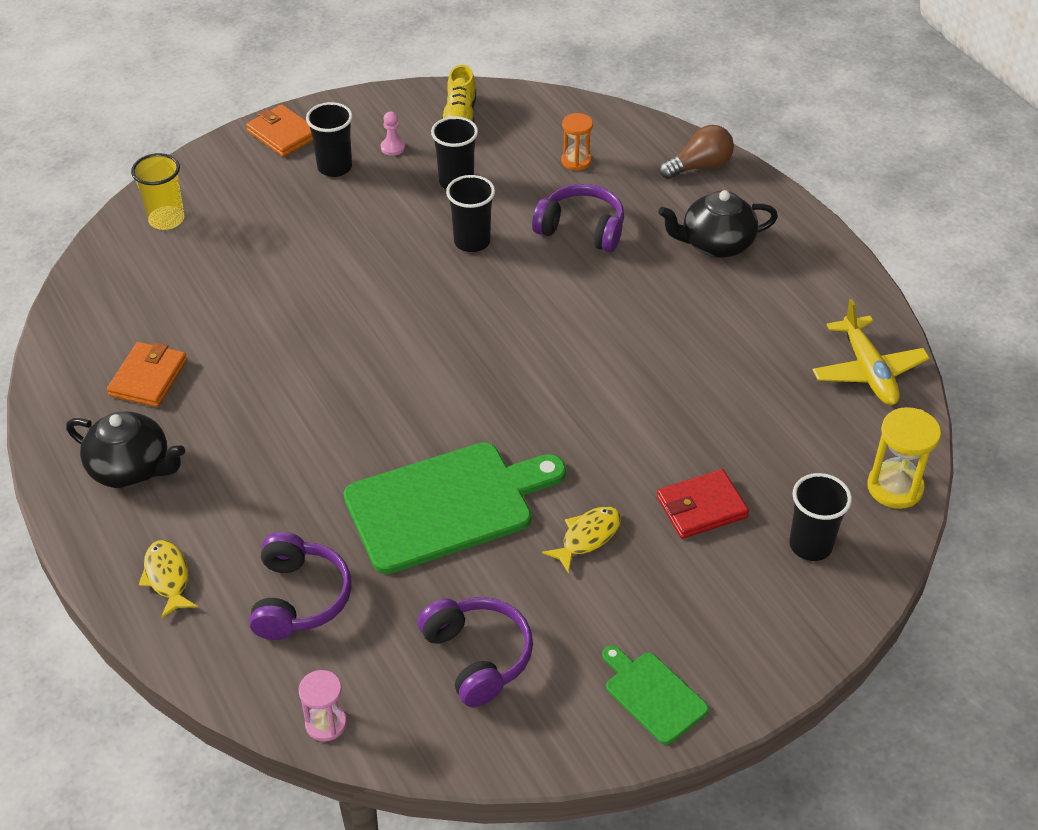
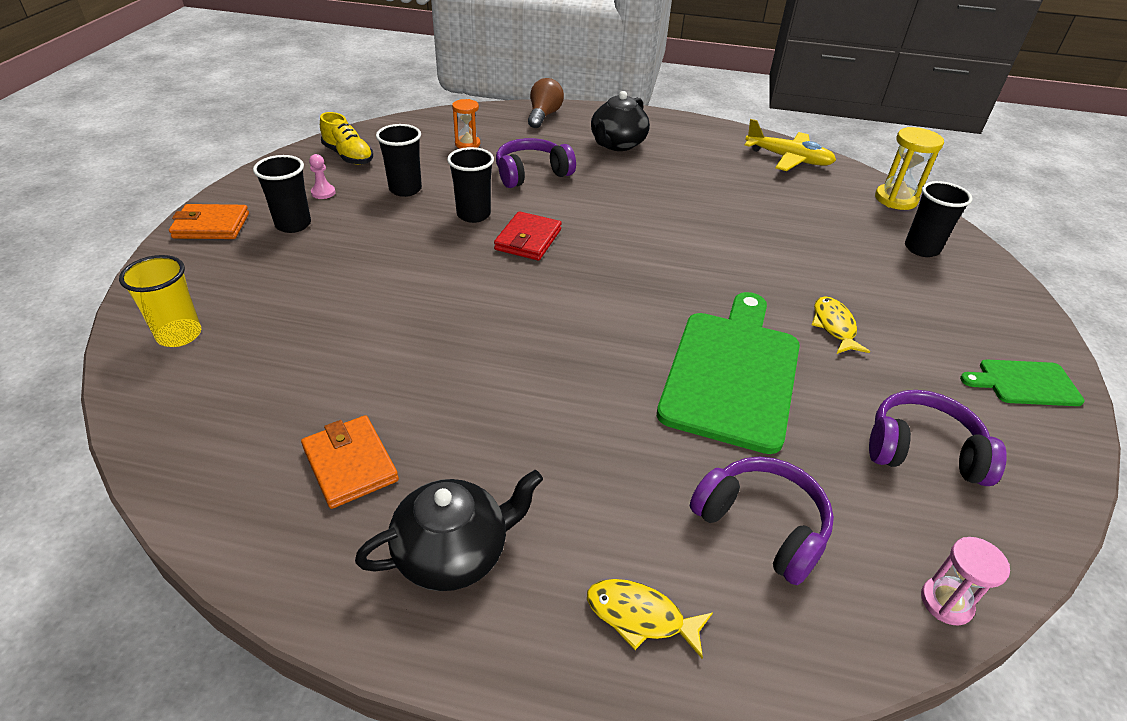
camera: 50 degrees left, 5 degrees down
(701, 507) = (849, 267): red wallet -> red wallet (528, 240)

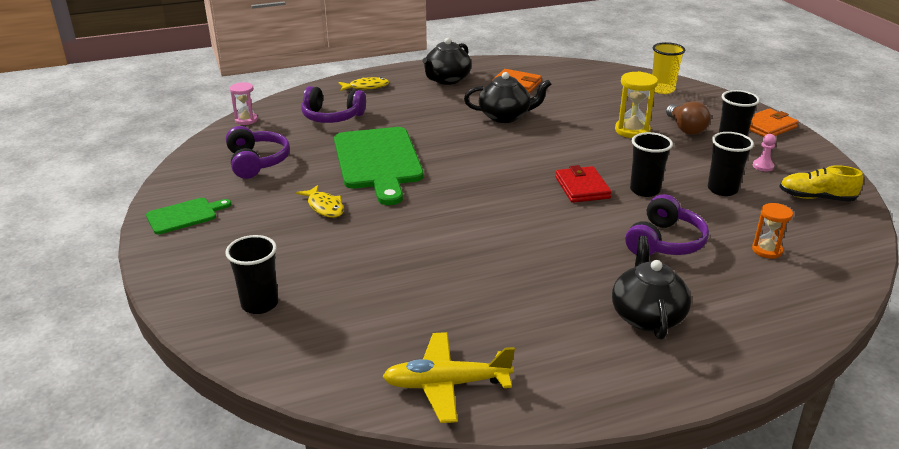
camera: 150 degrees right, 10 degrees down
(474, 384) = (505, 116): none -> black teapot
(544, 115) = (777, 326): brown light bulb -> brown light bulb (685, 129)
(895, 199) = (293, 367): yellow hourglass -> yellow hourglass (632, 131)
(923, 451) = (257, 162): purple headphones -> purple headphones turned 90 degrees counterclockwise

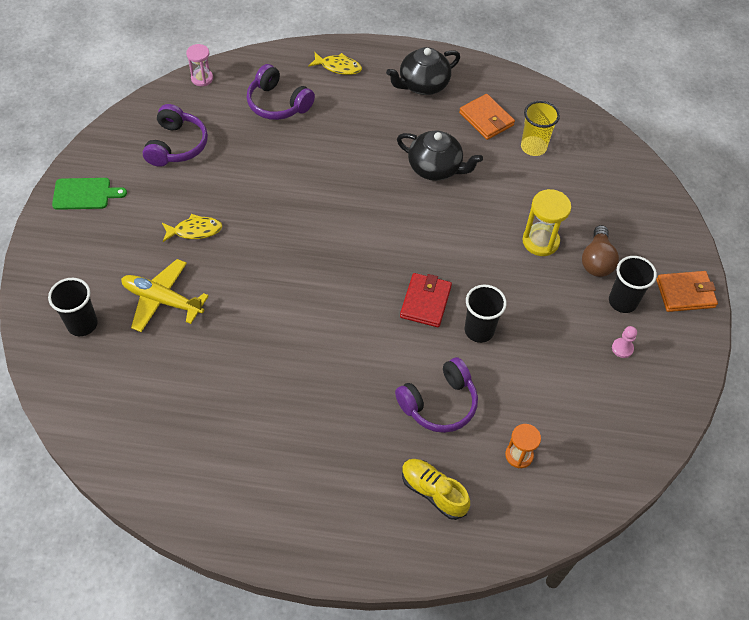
camera: 25 degrees right, 25 degrees up
(324, 207) = (195, 230): yellow fish -> yellow fish turned 90 degrees counterclockwise
(378, 161) = (276, 187): green cutting board -> none
(446, 384) = (157, 469): yellow plane -> yellow plane (162, 300)
(647, 316) = (352, 477): black teapot -> none
(662, 90) = (629, 189): yellow cup -> yellow cup (533, 147)
(722, 189) = (552, 362): black cup -> none
(816, 198) = (631, 414): yellow shoe -> yellow shoe (433, 492)

